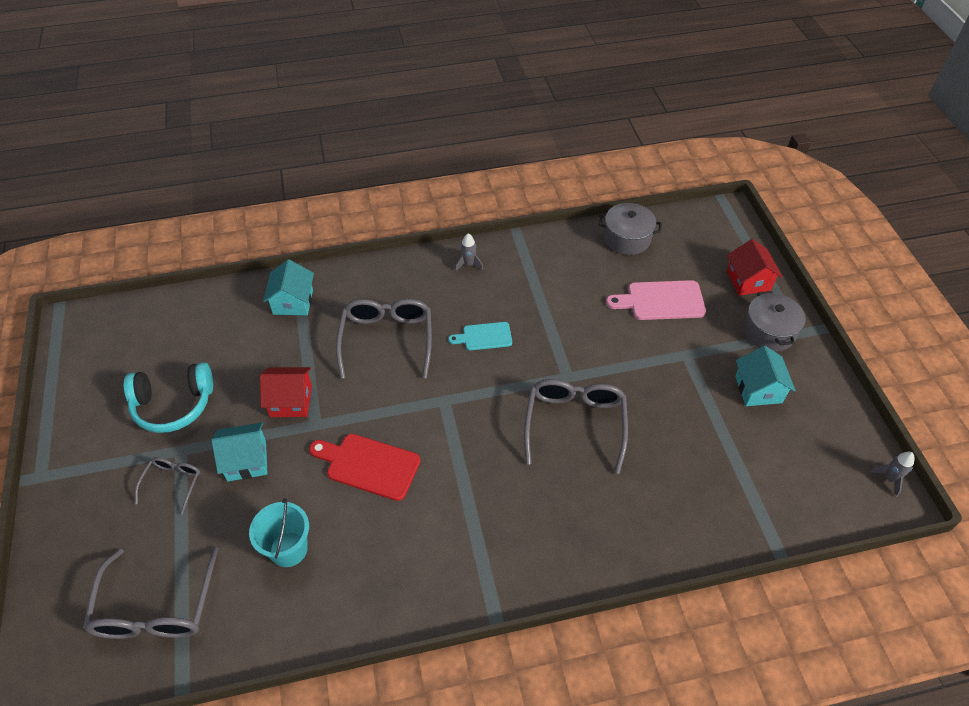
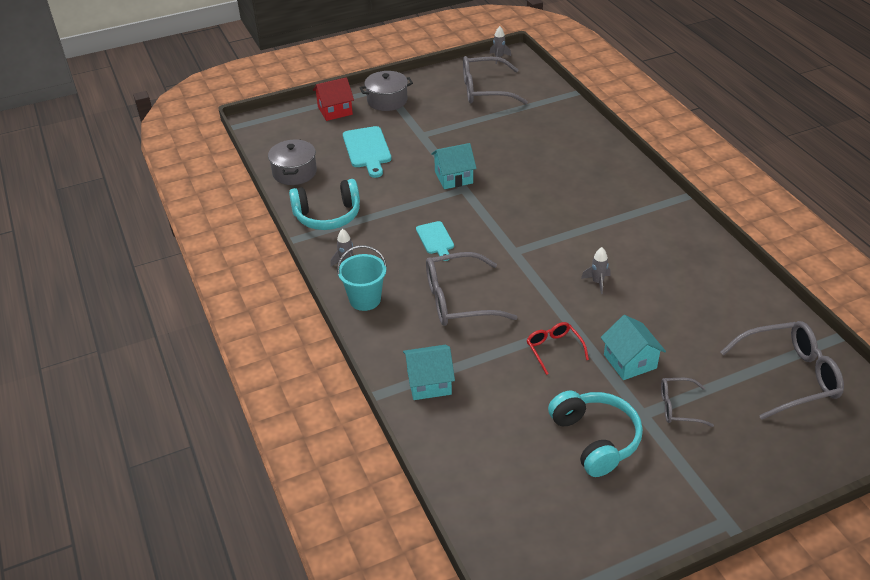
camera: 100 degrees left, 10 degrees down
(288, 549) = (694, 311): turquoise bucket -> turquoise bucket (365, 299)
(291, 401) = (554, 349): red house -> red glasses
(369, 465) = (597, 282): red cutting board -> grey rocket
(546, 257) = (328, 216): none -> turquoise headphones
(575, 423) = (508, 180): grey glasses -> grey glasses (484, 90)
(661, 301) = (367, 149): pink cutting board -> turquoise cutting board
(758, 389) = (444, 104): turquoise house -> turquoise house (453, 177)

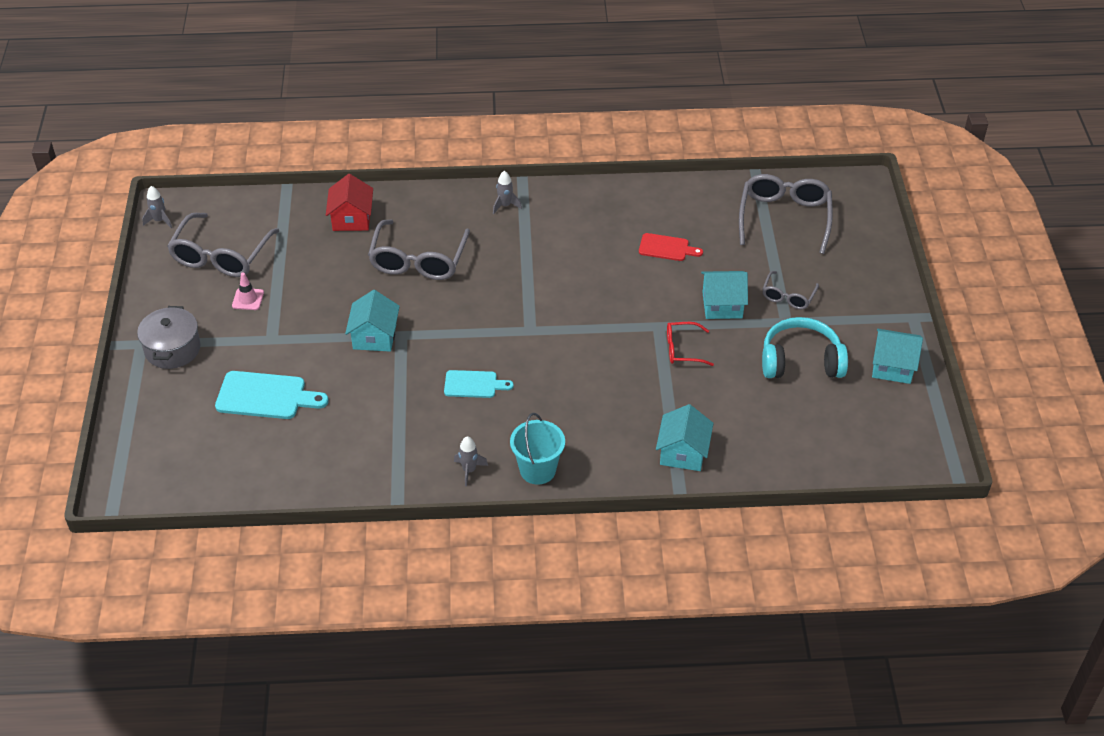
camera: 70 degrees left, 5 degrees up
(294, 172) = (264, 477): grey pot -> none
(328, 216) = (373, 466): turquoise headphones -> none
(335, 110) = (155, 405): red house -> red house (351, 219)
(452, 113) = (248, 299): none -> pink traffic cone
(458, 300) = (579, 396): grey glasses -> grey glasses (418, 261)
(597, 282) = (609, 287): grey rocket -> grey rocket (505, 205)
(639, 519) = (892, 366): none -> turquoise house
(675, 304) = (666, 248): none -> red cutting board

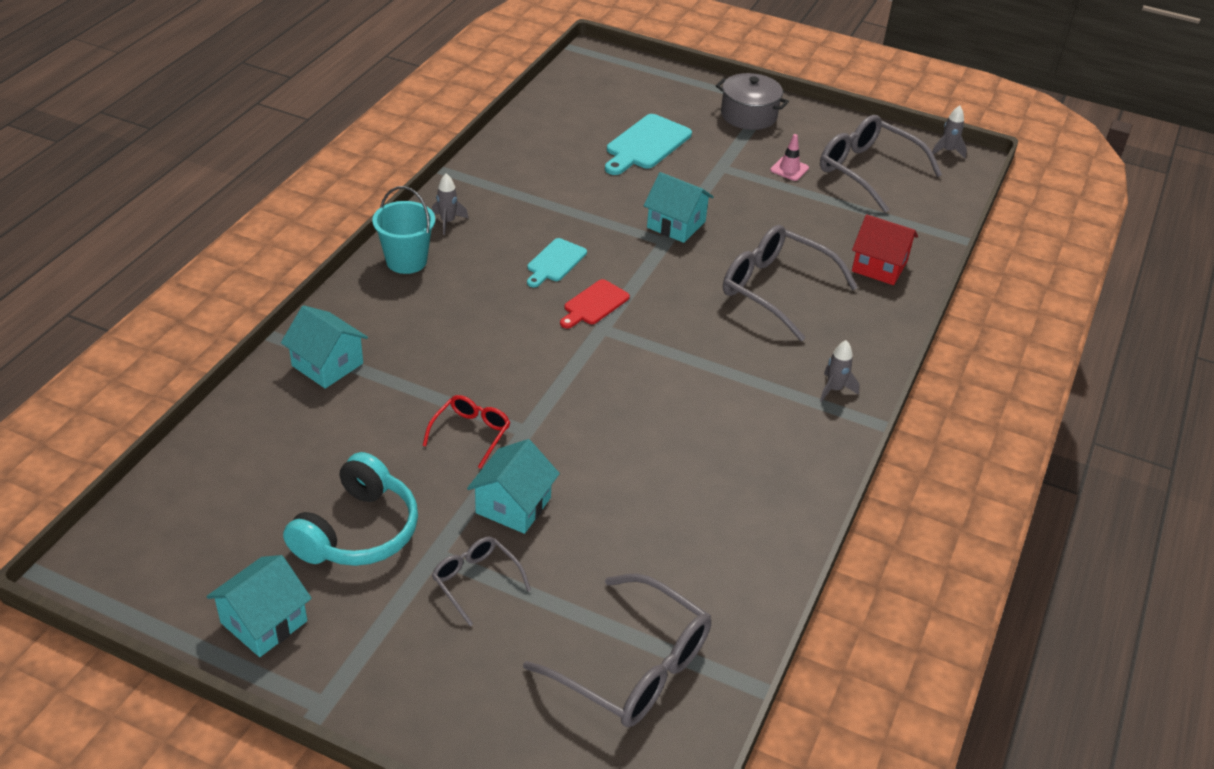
camera: 115 degrees right, 5 degrees down
(666, 248) = (657, 502): red cutting board -> red cutting board (594, 304)

